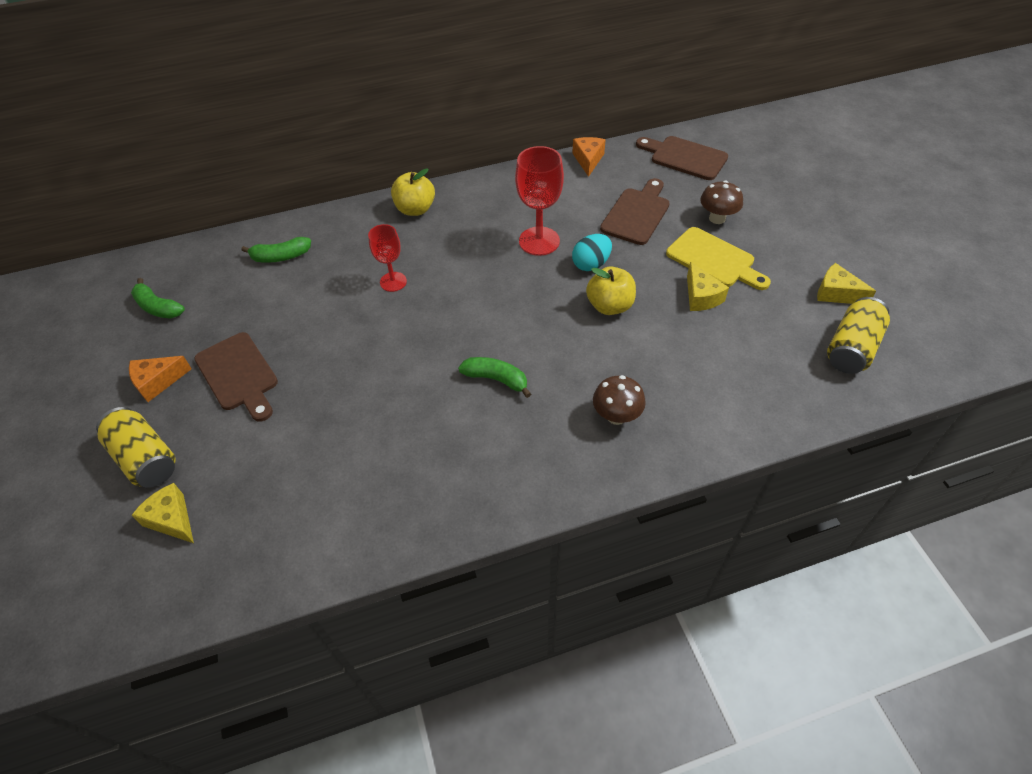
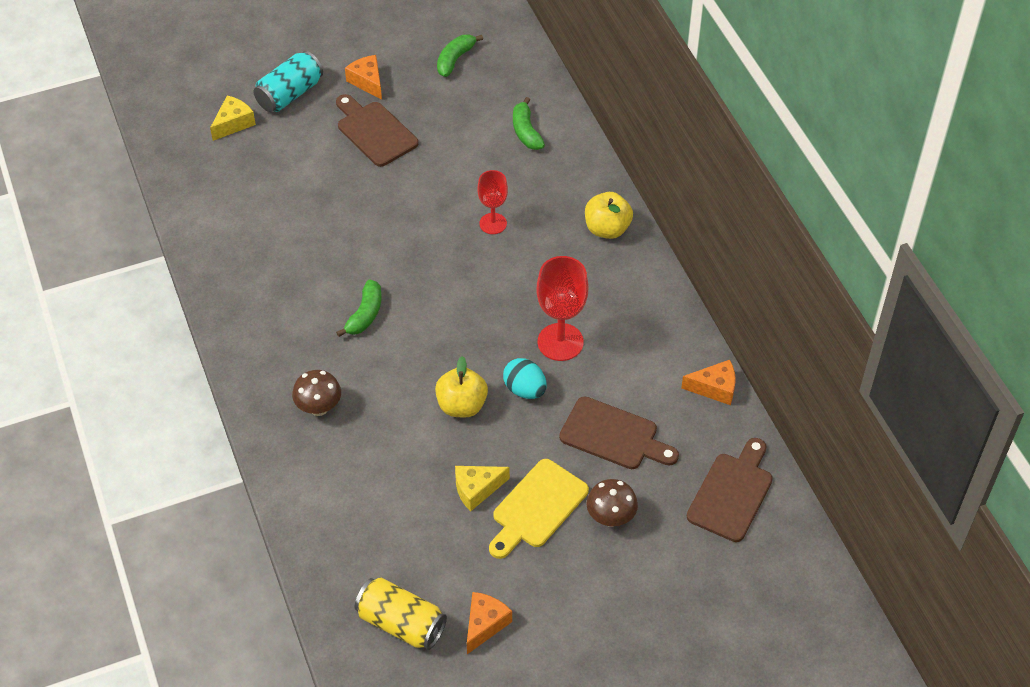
camera: 85 degrees right, 0 degrees up
(146, 458) = (290, 94): yellow can -> turquoise can
(239, 374) = (374, 132): brown cutting board -> brown cutting board turned 90 degrees clockwise
(836, 293) = (485, 624): yellow cheese -> orange cheese

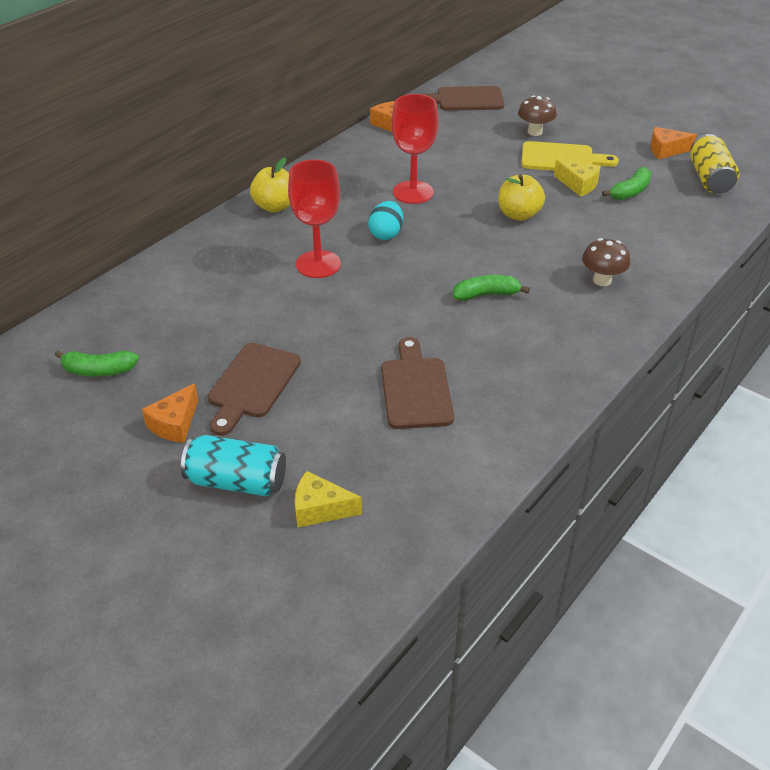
camera: 120 degrees left, 10 degrees down
(493, 223) = (318, 264): red goblet -> red goblet, size x1.59
(525, 389) = (473, 193): turquoise egg -> turquoise egg (386, 234)
(526, 131) = (183, 285): green banana -> green banana (630, 192)
(613, 435) = (471, 148): brown cutting board -> brown cutting board (415, 389)

